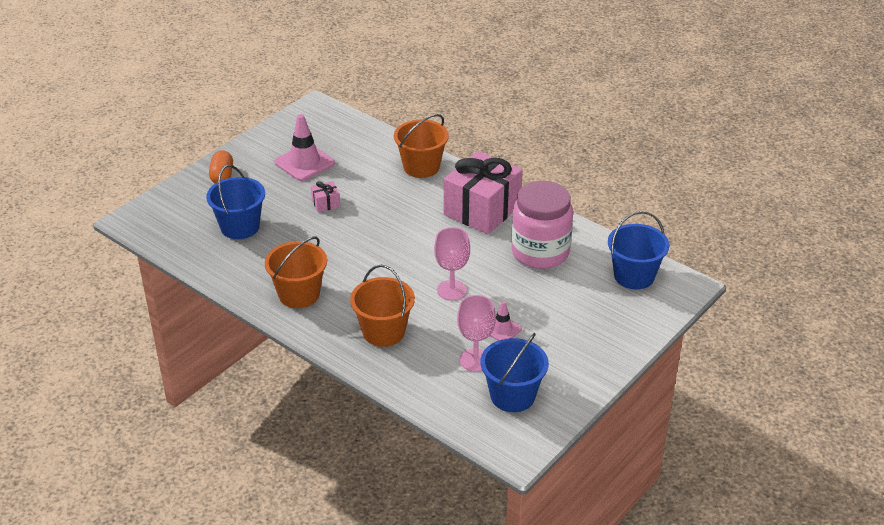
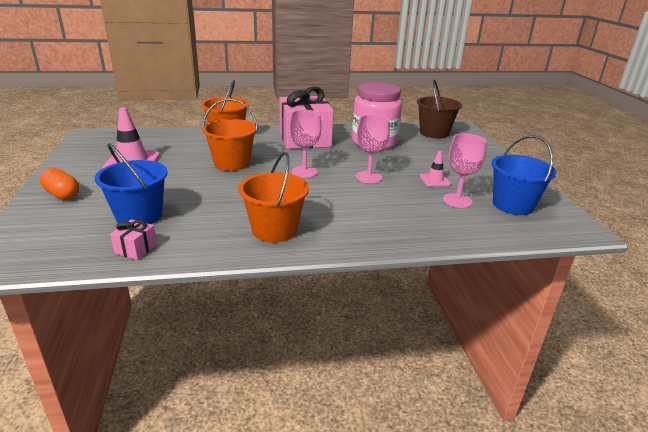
camera: 50 degrees left, 10 degrees down
(326, 203) = (192, 174): pink gift -> pink gift (136, 249)
(383, 332) = (378, 217): orange bucket -> orange bucket (232, 163)
(411, 251) = (304, 172): none -> pink goblet
(634, 276) = (434, 133): blue bucket -> brown bucket

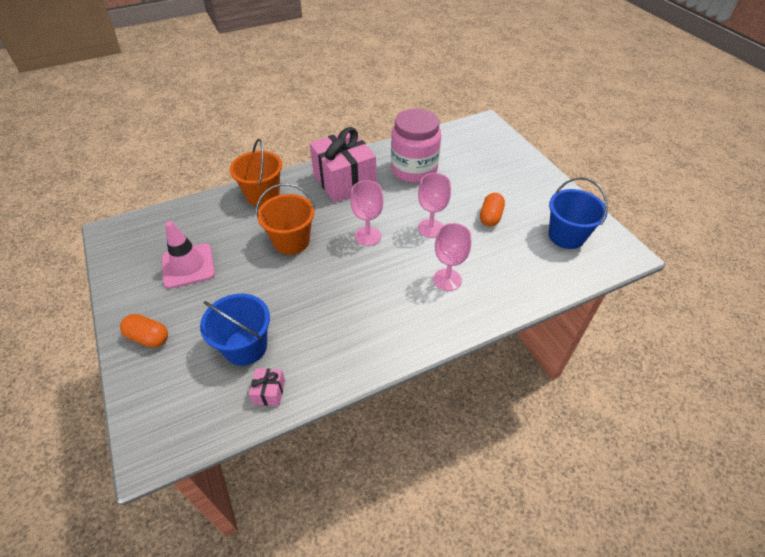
camera: 15 degrees left, 20 degrees up
(274, 230) = (379, 329): orange bucket -> none
(434, 133) = (464, 139): brown bucket -> none
(435, 180) = (490, 217): pink traffic cone -> orange capsule
(457, 201) = (519, 242): pink goblet -> pink goblet (447, 280)

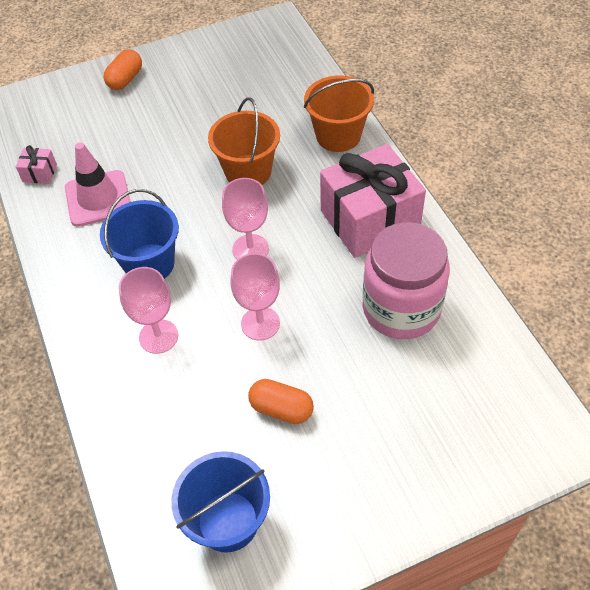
camera: 95 degrees right, 5 degrees up
(188, 266) = (217, 89): pink traffic cone -> pink traffic cone (98, 198)
(245, 346) = (97, 149): blue bucket -> blue bucket (149, 264)

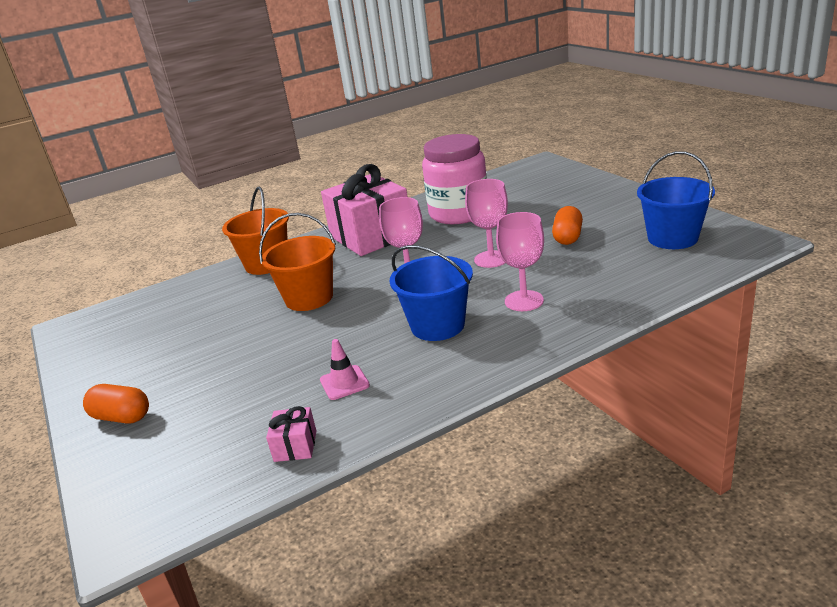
camera: 95 degrees left, 25 degrees down
(98, 198) = (344, 383): pink traffic cone -> pink traffic cone, size x0.55

